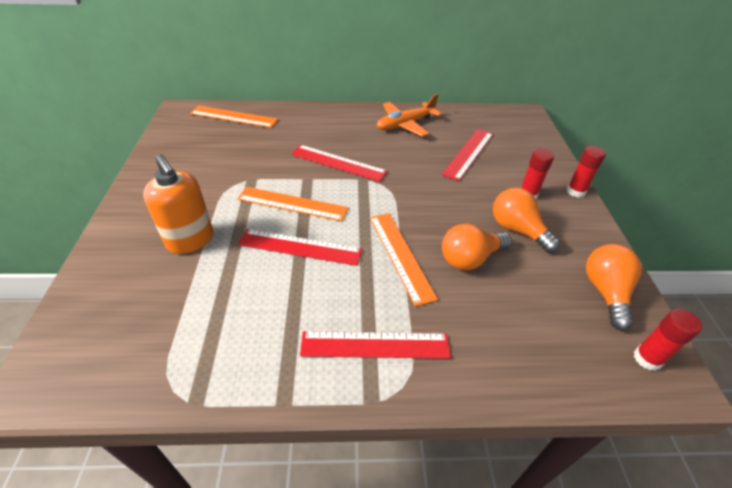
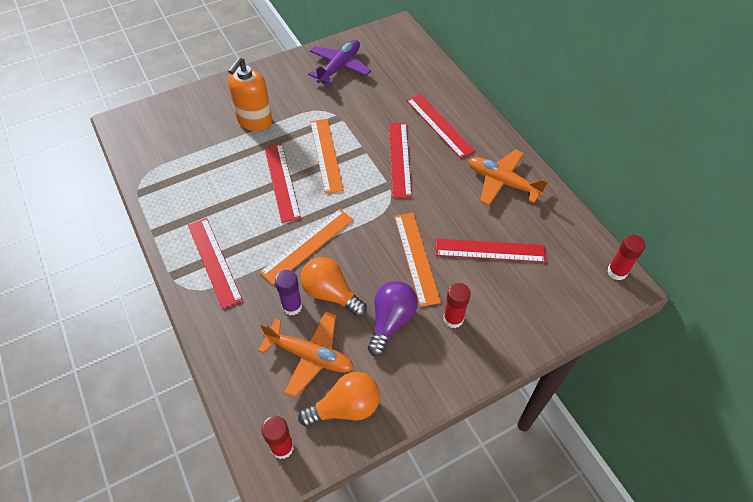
camera: 65 degrees right, 10 degrees up
(185, 157) = (339, 67): none -> purple plane
(234, 117) = (414, 62): orange ruler -> orange ruler (416, 257)
(319, 130) = (439, 125): none -> red ruler
(473, 293) = (292, 306): none -> purple glue stick
(517, 230) = (391, 321): orange light bulb -> purple light bulb
(539, 299) = (310, 356): none -> orange plane
(575, 191) = (490, 362): red glue stick -> red glue stick (617, 272)

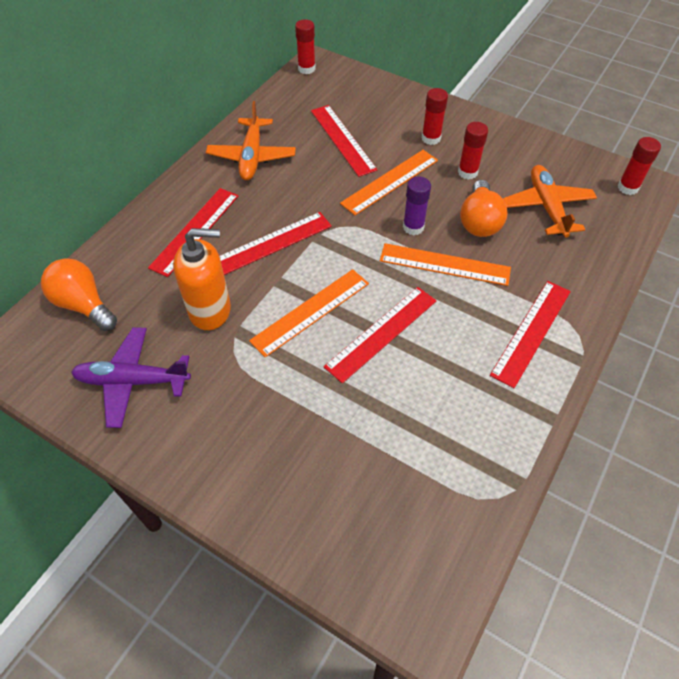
camera: 120 degrees left, 0 degrees up
(254, 121) = (303, 424): orange soap dispenser -> orange soap dispenser (210, 310)
(292, 306) = (517, 242): purple glue stick -> purple glue stick (413, 227)
(345, 407) = (563, 167): orange light bulb -> orange light bulb (84, 305)
(391, 321) = (467, 172): purple light bulb -> red glue stick

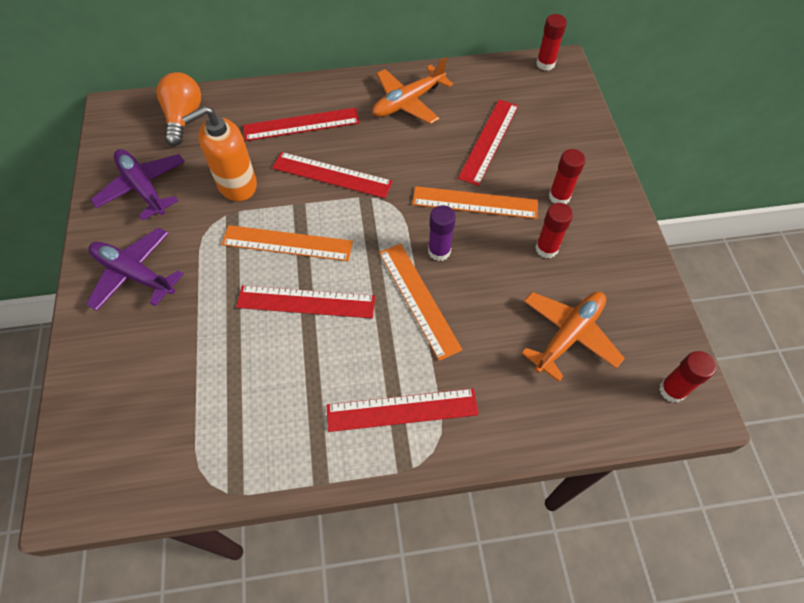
camera: 50 degrees right, 5 degrees up
(210, 310) = (237, 185): orange soap dispenser -> orange soap dispenser turned 105 degrees clockwise
(228, 441) = (134, 274): none -> purple plane
(479, 221) = (494, 294): orange light bulb -> none

